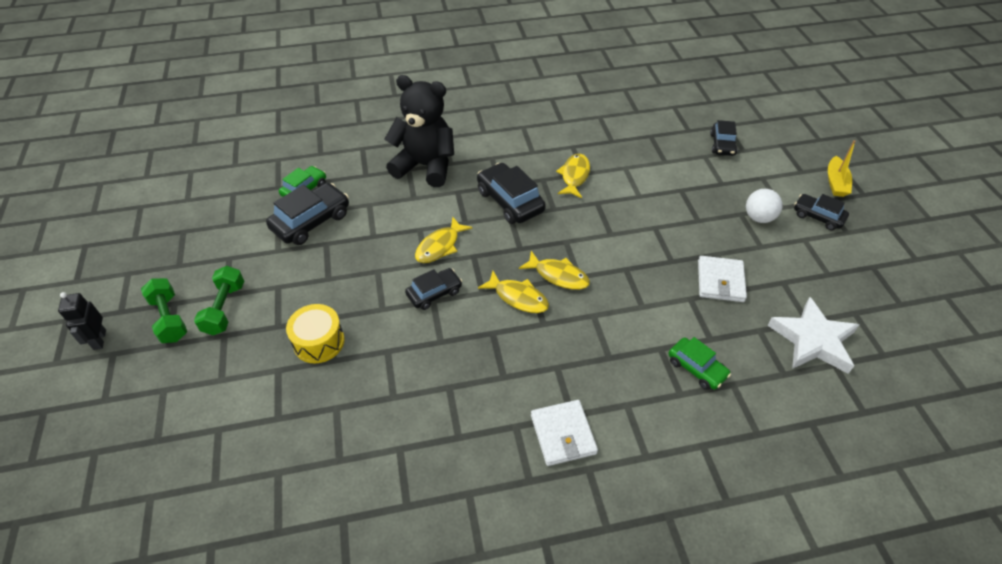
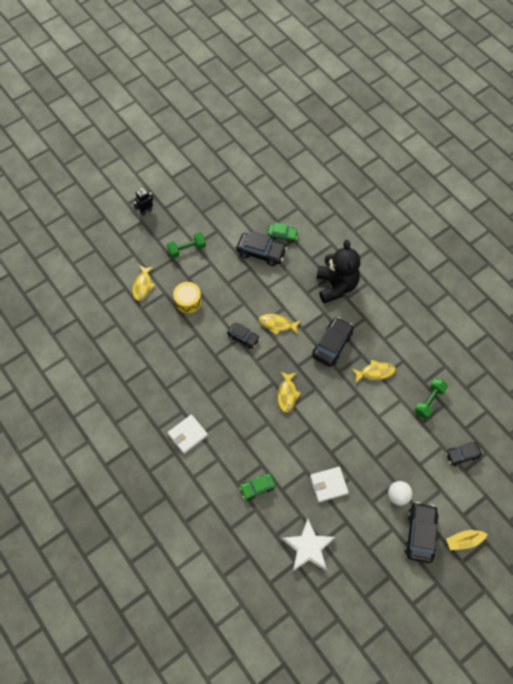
camera: 65 degrees right, 15 degrees up
(169, 318) = (170, 230): green dumbbell -> green dumbbell (429, 401)
(518, 297) = (261, 380): yellow fish -> yellow fish (143, 285)
(696, 368) = (257, 487): green car -> green car turned 45 degrees clockwise
(818, 216) = (420, 534): black car -> black car, size x1.59

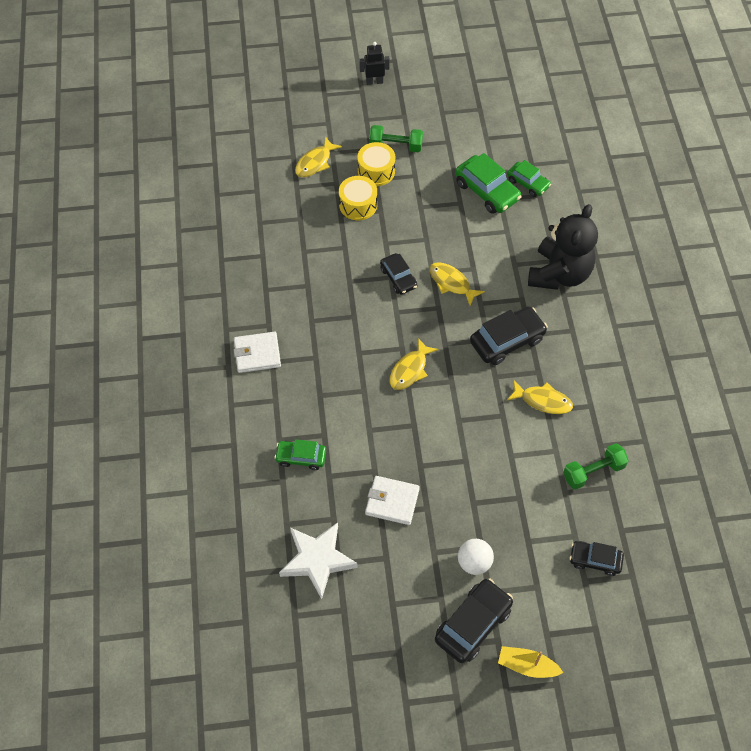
camera: 30 degrees right, 5 degrees down
(185, 272) = (376, 171): none -> yellow drum
(261, 252) = (487, 191): black car -> green car

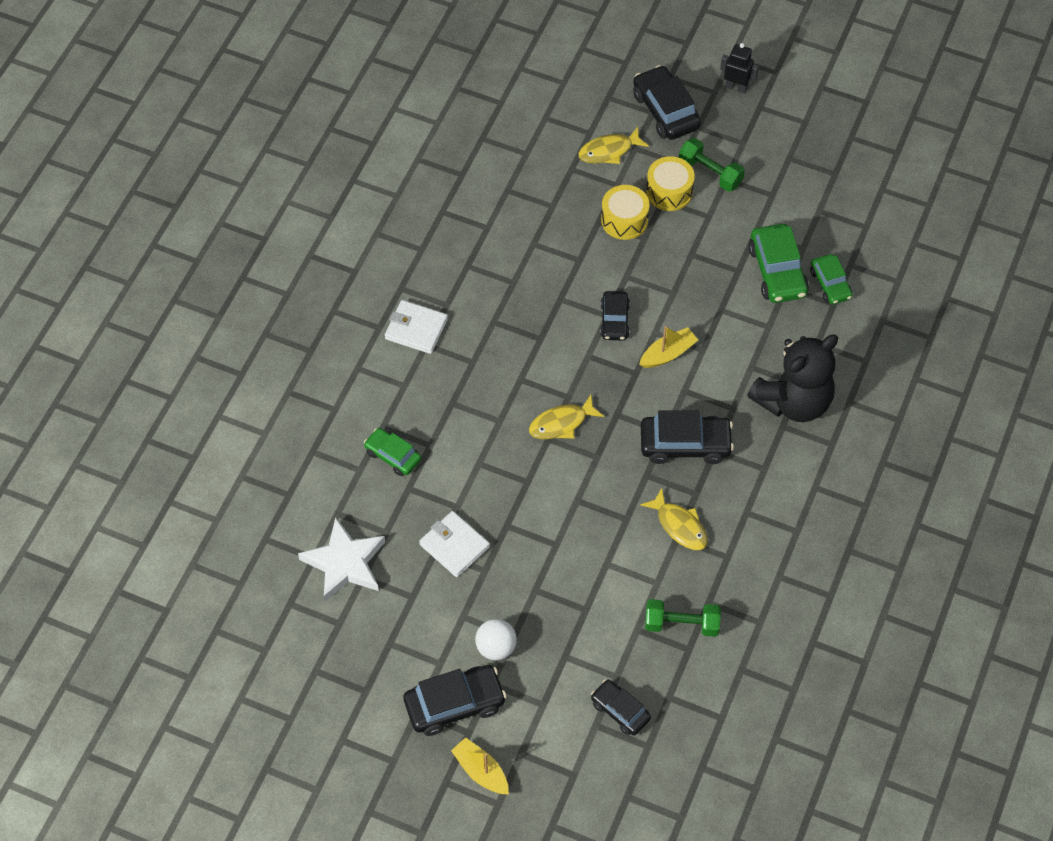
camera: 30 degrees right, 0 degrees up
(336, 118) = (666, 111): none -> black car
(451, 283) = (668, 354): yellow fish -> yellow boat

